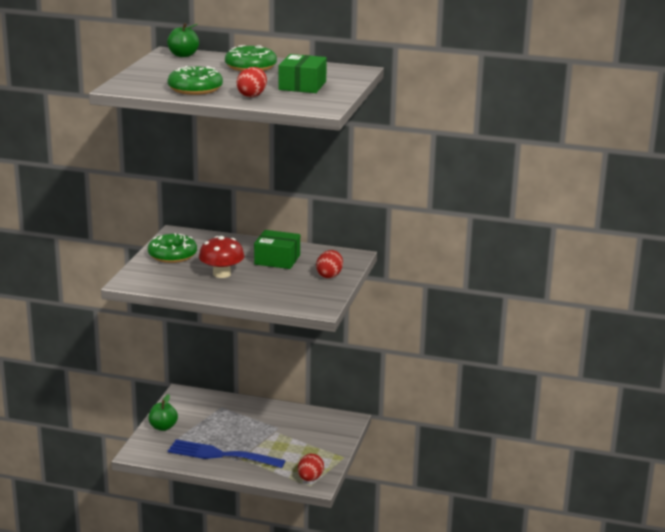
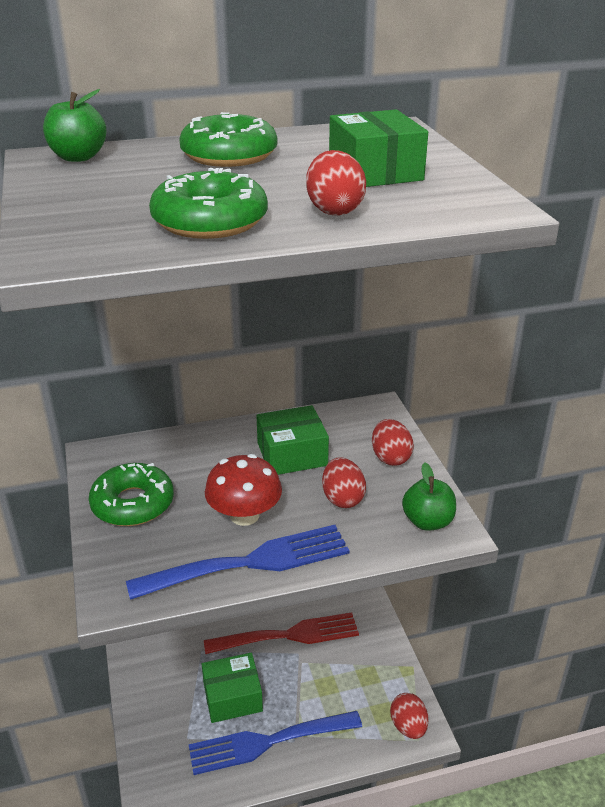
camera: 30 degrees left, 10 degrees up
(163, 427) = (152, 727): green apple -> green apple (427, 522)
(203, 289) = (250, 562): none -> blue fork
(219, 431) = (232, 697): none -> green box
(280, 282) = (342, 498): none -> red egg
(281, 418) = (289, 635): none -> red fork

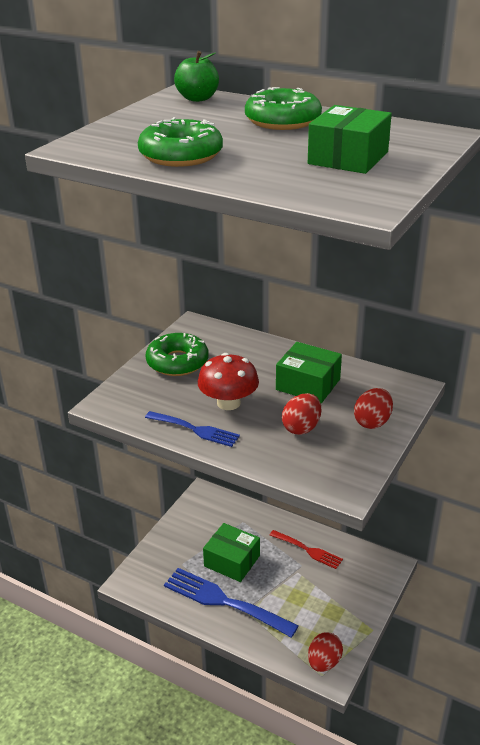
camera: 45 degrees right, 0 degrees up
(250, 562) = (195, 429): blue fork -> blue fork, size x0.58
(289, 635) = (308, 550): red fork -> red fork, size x0.58
(334, 210) = (261, 172): red egg -> none
(427, 522) = (337, 473): green apple -> none

